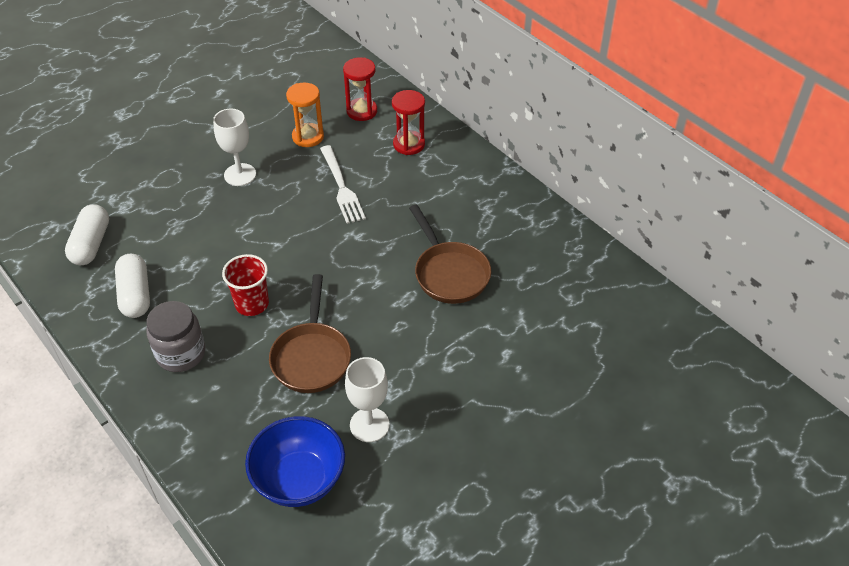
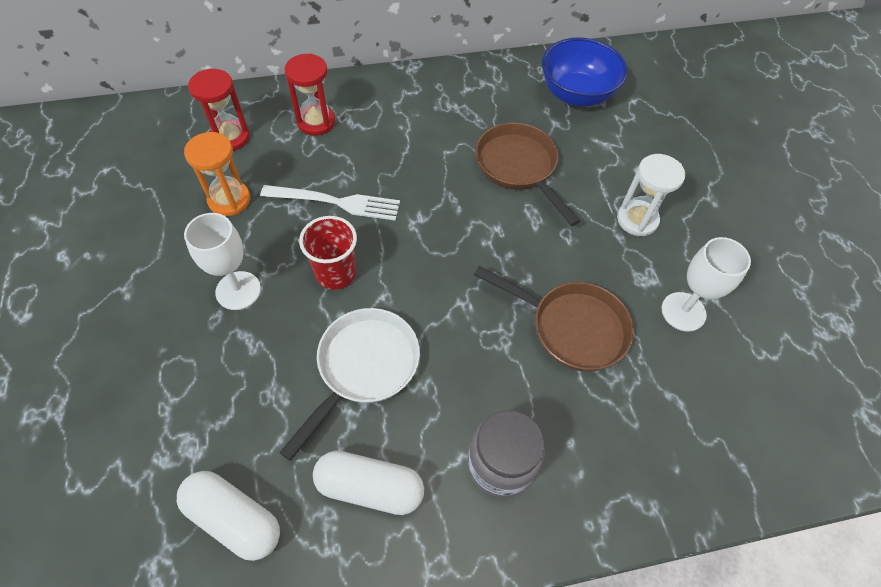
camera: 65 degrees left, 10 degrees up
(216, 257) = (363, 368): none -> white pan
(252, 304) = (462, 357): red cup -> red cup (335, 273)
(299, 479) = (732, 402): blue bowl -> blue bowl (576, 95)
(447, 367) = (637, 220): none -> white hourglass
(449, 273) = (519, 168): brown pan -> brown pan turned 120 degrees counterclockwise

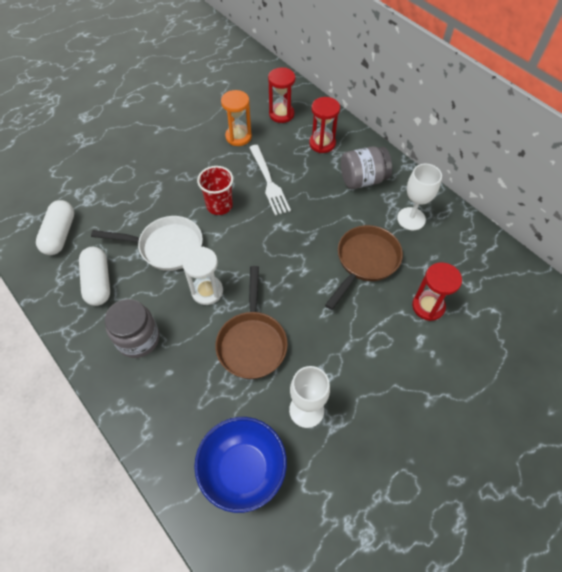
camera: 65 degrees right, 0 degrees up
(238, 290) = (183, 171): white goblet -> white goblet (411, 219)
(402, 113) = (363, 180): none -> grey jar
(576, 95) = (466, 269): blue bowl -> blue bowl (243, 470)
(604, 146) = (428, 306): none -> red hourglass
(637, 220) = (371, 352): white hourglass -> white hourglass (207, 291)

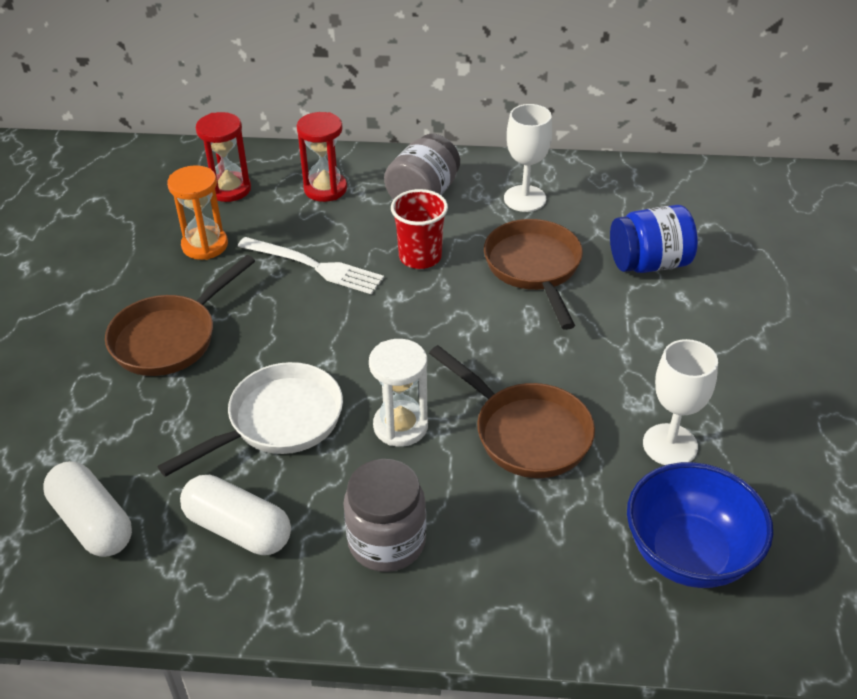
camera: 45 degrees left, 15 degrees down
(175, 173) = (170, 338): none -> brown pan
(219, 205) = (286, 331): red cup -> red cup (420, 257)
(428, 306) = (649, 263): red hourglass -> blue jar

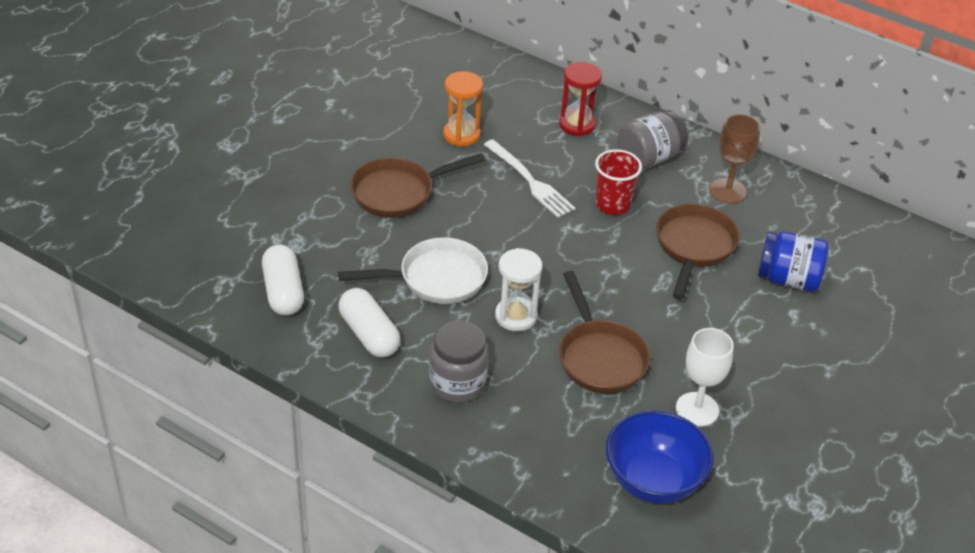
camera: 25 degrees right, 0 degrees up
(229, 189) = (505, 98): red hourglass -> none
(525, 198) = (728, 191): white goblet -> brown goblet

